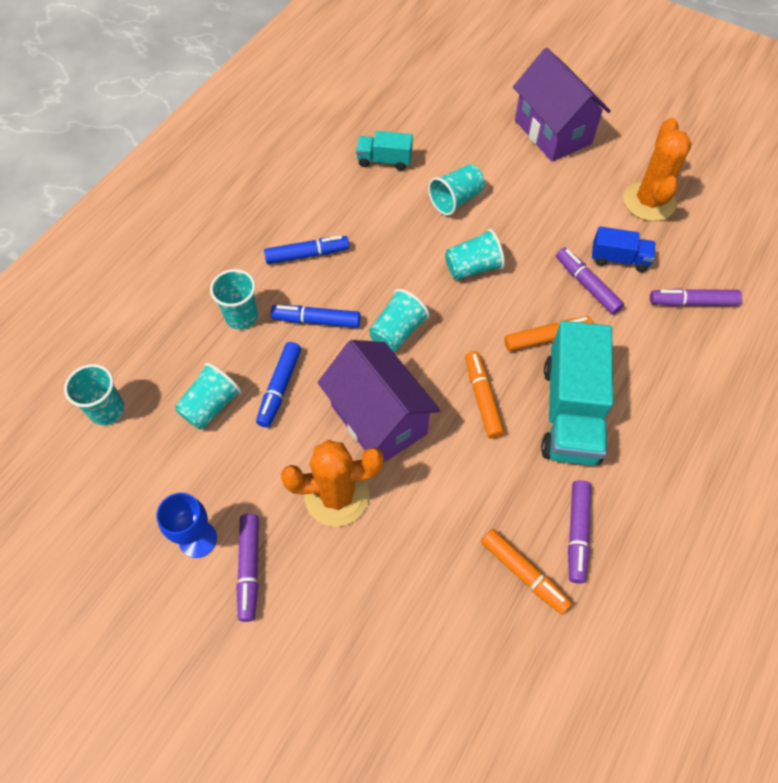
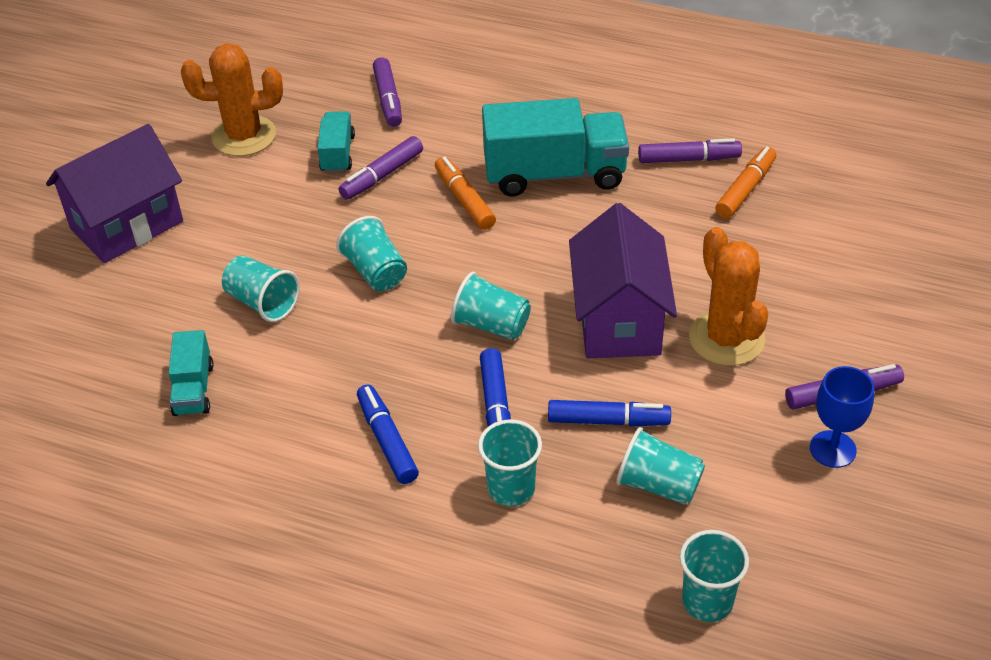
camera: 100 degrees left, 15 degrees down
(379, 419) = (618, 320): purple house -> purple house turned 45 degrees counterclockwise
(482, 398) = (561, 240): orange marker -> none
(619, 259) = (337, 154): blue truck -> turquoise truck

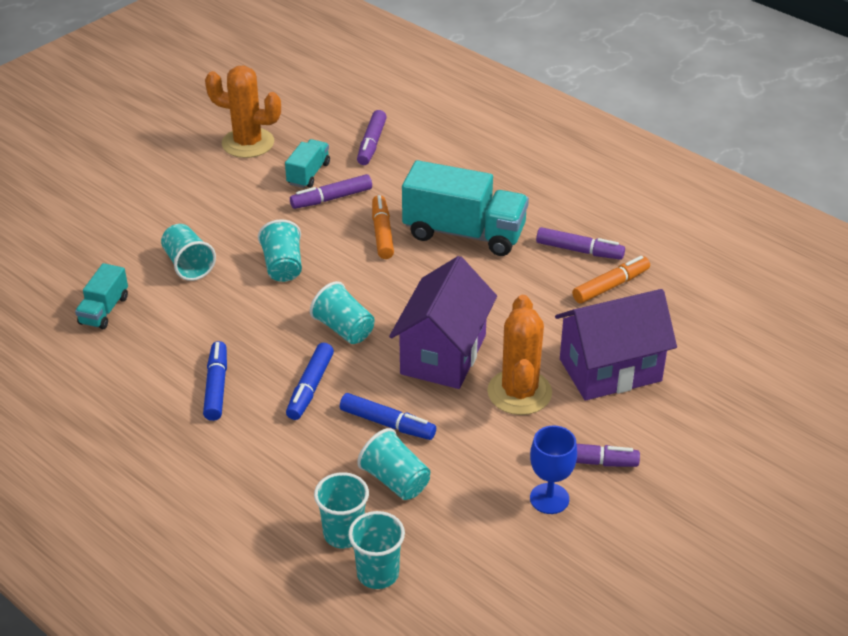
camera: 20 degrees right, 5 degrees down
(127, 225) = (127, 184): purple house -> purple house (610, 370)
(511, 489) = (284, 448): turquoise cup -> turquoise cup (343, 534)

